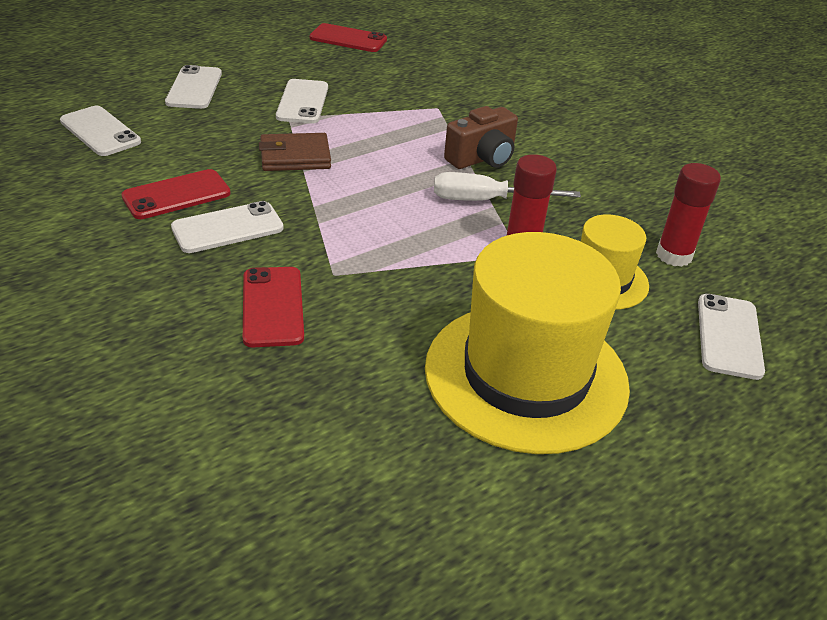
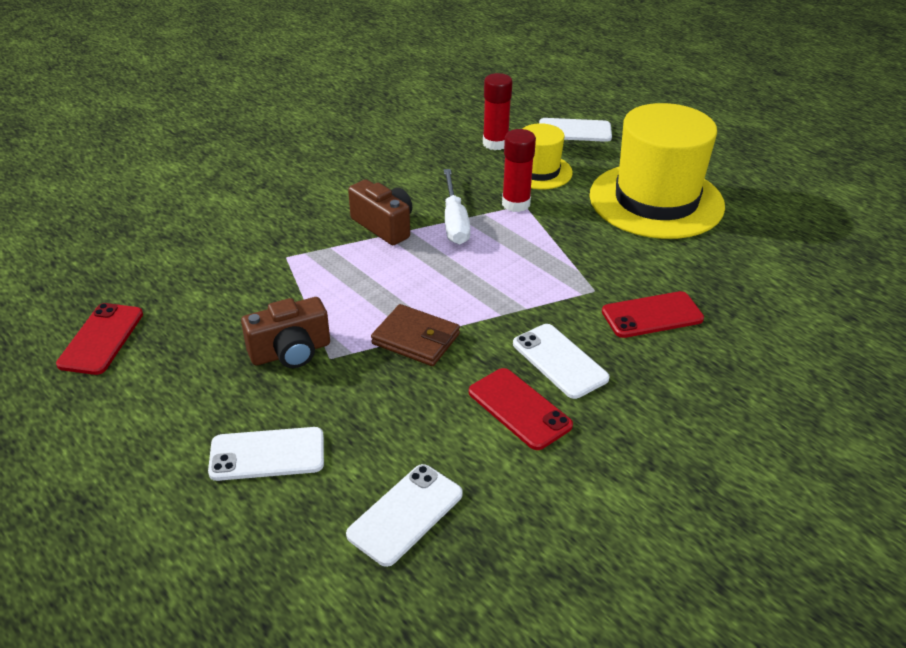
camera: 95 degrees left, 0 degrees up
(295, 156) = (416, 339): brown wallet -> brown wallet turned 45 degrees counterclockwise
(302, 102) = (291, 352): white phone -> brown camera

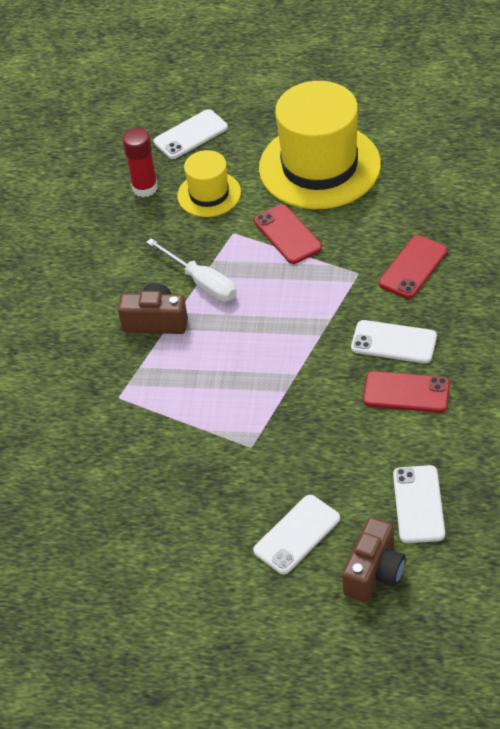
camera: 35 degrees left, 10 degrees up
(101, 339) = (78, 552): red phone -> red phone (287, 234)
(291, 352) = (221, 462): brown camera -> brown camera (374, 572)
(416, 339) = (289, 393): brown wallet -> none
(516, 204) = (226, 236): red glue stick -> none

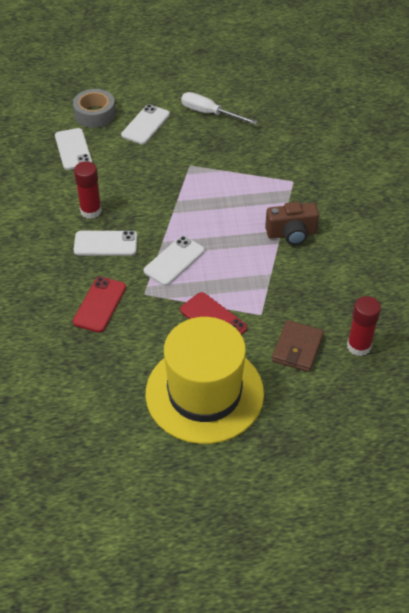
camera: 160 degrees right, 0 degrees up
(191, 135) = (343, 412): white phone -> white phone (174, 261)
(201, 282) = (269, 268): white screwdriver -> white screwdriver (209, 113)
(209, 194) = (297, 348): yellow hat -> brown wallet
(374, 572) = (95, 114): brown camera -> grey tape
(406, 392) = (91, 211): red phone -> red glue stick

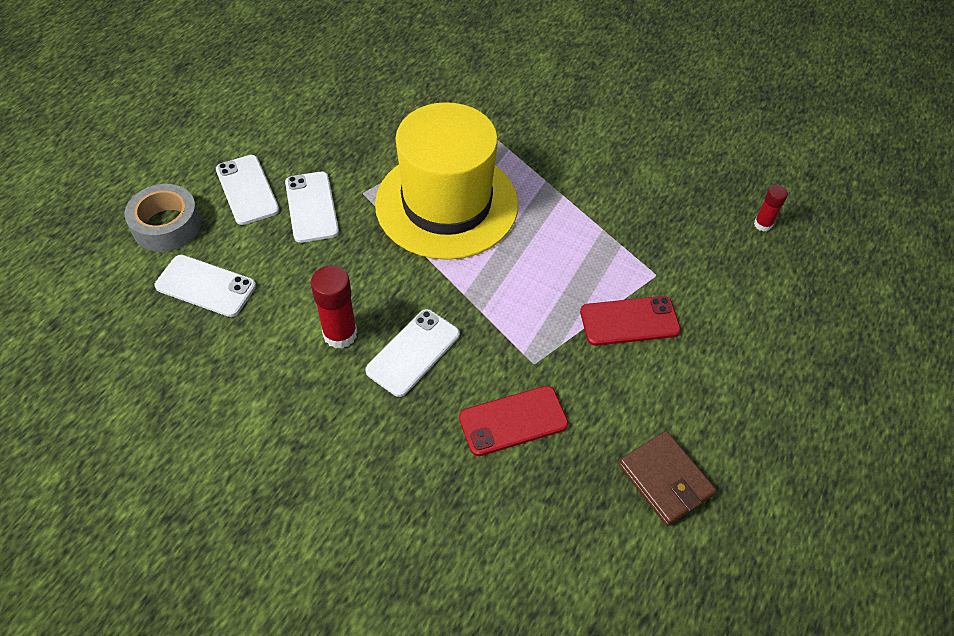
camera: 55 degrees left, 5 degrees up
(100, 304) = (513, 421): red phone -> red phone turned 75 degrees counterclockwise
(174, 261) = (506, 302): white phone -> white phone (311, 207)
(204, 393) = (736, 398): yellow hat -> yellow hat (446, 204)
(209, 113) = (297, 124): white screwdriver -> none
(291, 233) = (559, 176): brown camera -> none
(297, 348) = (729, 274): brown wallet -> brown wallet (665, 480)
(358, 346) = (762, 224): red glue stick -> red glue stick, size x0.59

